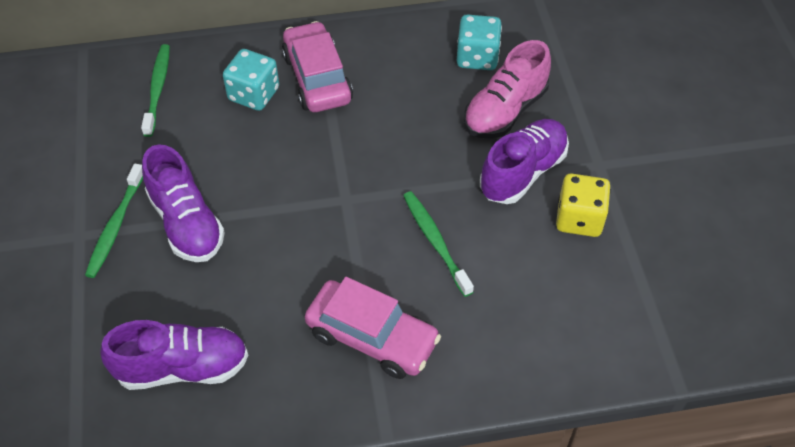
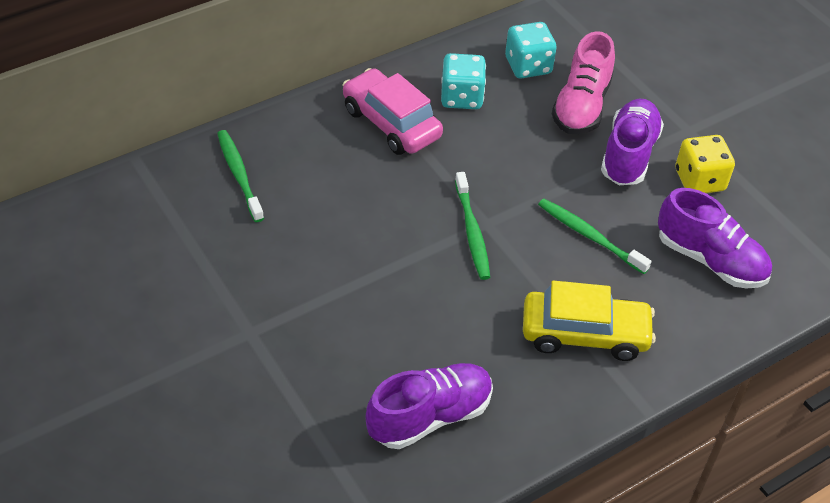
camera: 25 degrees left, 5 degrees down
(115, 226) = (281, 313): green toothbrush -> green toothbrush (472, 232)
(186, 223) = (350, 289): purple shoe -> purple shoe (710, 260)
(254, 94) = (339, 154): turquoise dice -> turquoise dice (461, 97)
(372, 337) = (584, 334): pink car -> yellow car

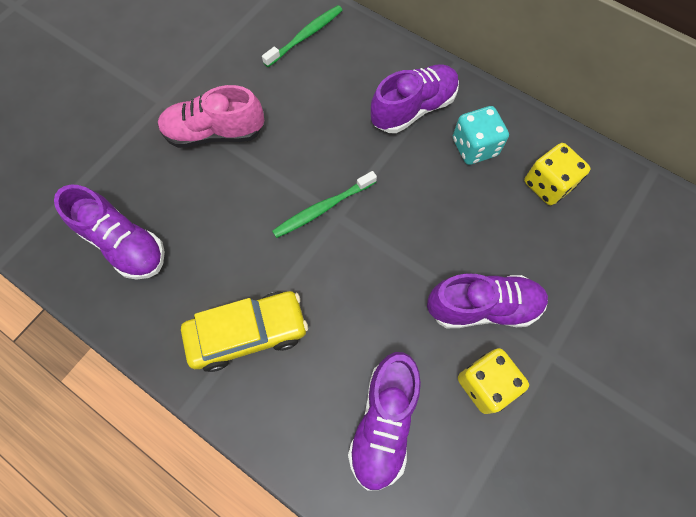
camera: 70 degrees right, 20 degrees up
(391, 123) = (413, 108): pink car -> purple shoe
(528, 66) = (548, 185): turquoise dice -> yellow dice
(581, 106) = (522, 246): pink shoe -> pink shoe (214, 133)
(584, 334) = (248, 333): yellow car -> yellow car turned 90 degrees counterclockwise
(589, 236) = (362, 302): green toothbrush -> none

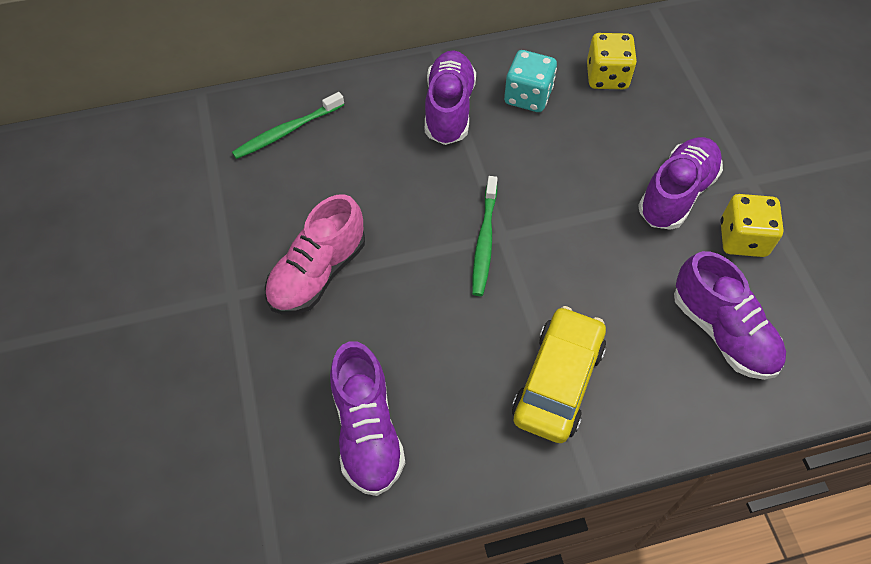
camera: 50 degrees left, 10 degrees down
(124, 243) = (367, 431): purple shoe -> purple shoe turned 90 degrees clockwise
(305, 36) = (286, 131): green toothbrush -> green toothbrush turned 120 degrees counterclockwise

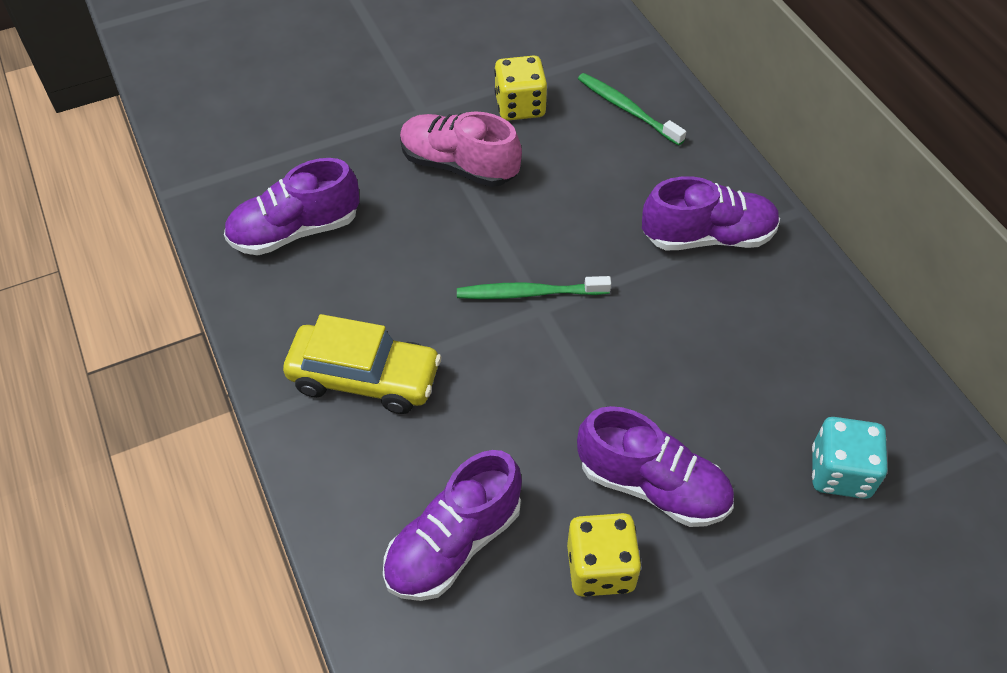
camera: 80 degrees right, 5 degrees down
(528, 96) = (758, 310): turquoise dice -> turquoise dice (840, 472)
(607, 77) = (828, 394): yellow dice -> yellow dice (520, 106)

